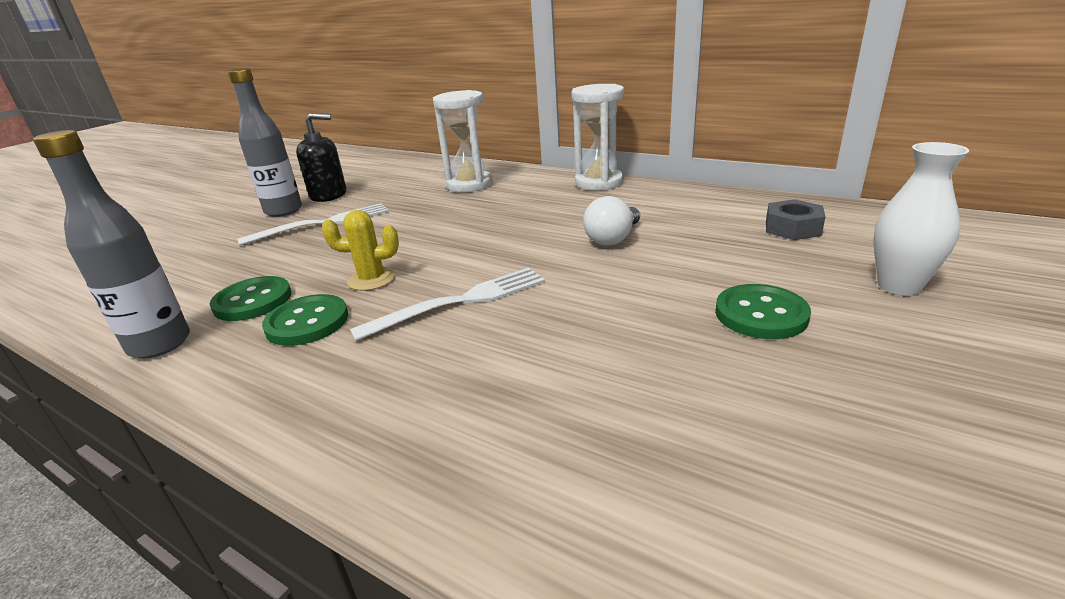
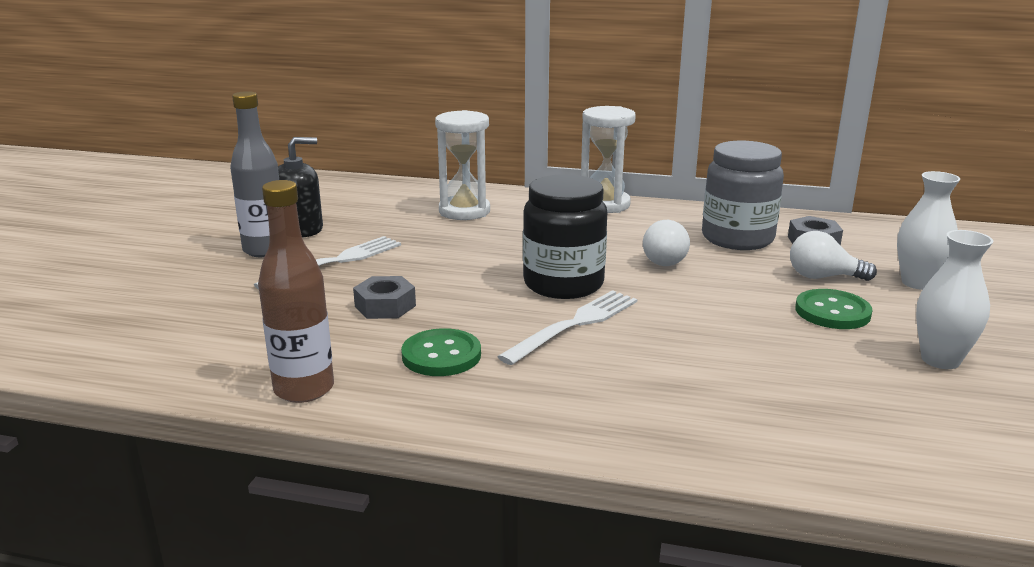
camera: 20 degrees left, 5 degrees down
(160, 344) = (304, 389): grey bottle -> brown bottle
(253, 301) = (355, 343): green button -> none
(315, 267) = (385, 306): none -> grey nut
(372, 279) = (463, 313): yellow cactus -> none
(490, 257) = (563, 284): none -> black jar
(707, 220) = (737, 238): none -> grey jar
(777, 269) = (823, 277): none -> white light bulb
(875, 400) = (940, 360): none -> white vase

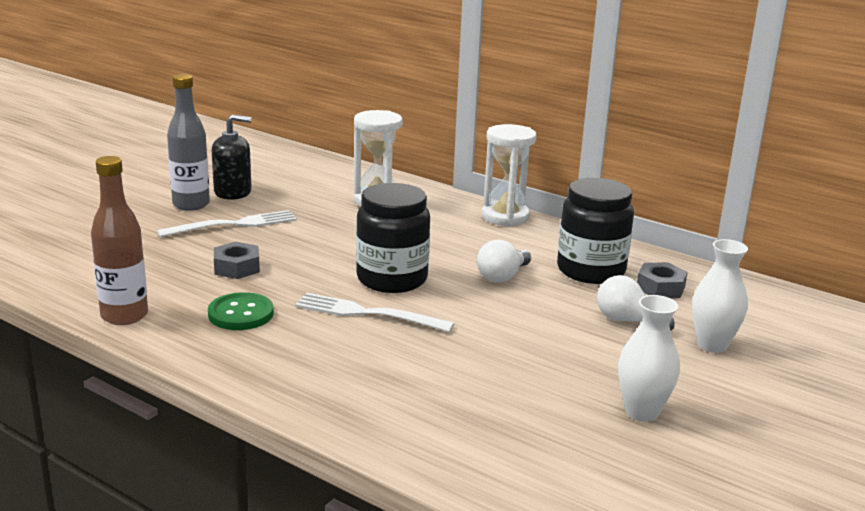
camera: 20 degrees right, 0 degrees up
(575, 324) = (366, 313): white fork -> white fork turned 135 degrees counterclockwise
(737, 238) = (590, 271): grey jar -> black jar
(832, 312) = (596, 352): green button -> none

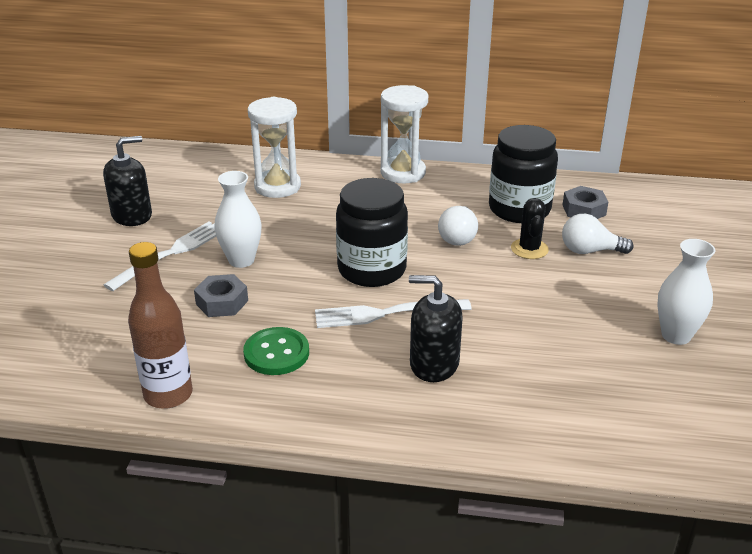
camera: 25 degrees left, 10 degrees up
(191, 204) = (104, 242): grey bottle -> none
(368, 361) = (434, 364): none -> black soap dispenser
(564, 303) = (529, 249): none -> black cactus
(712, 345) = (666, 254): white vase -> white vase (241, 260)

